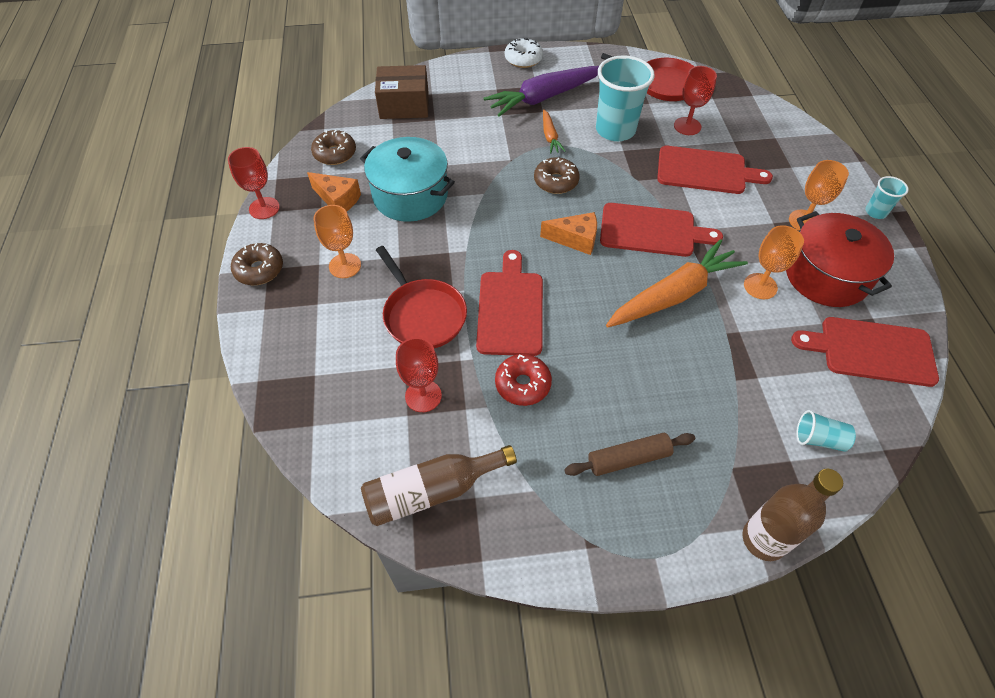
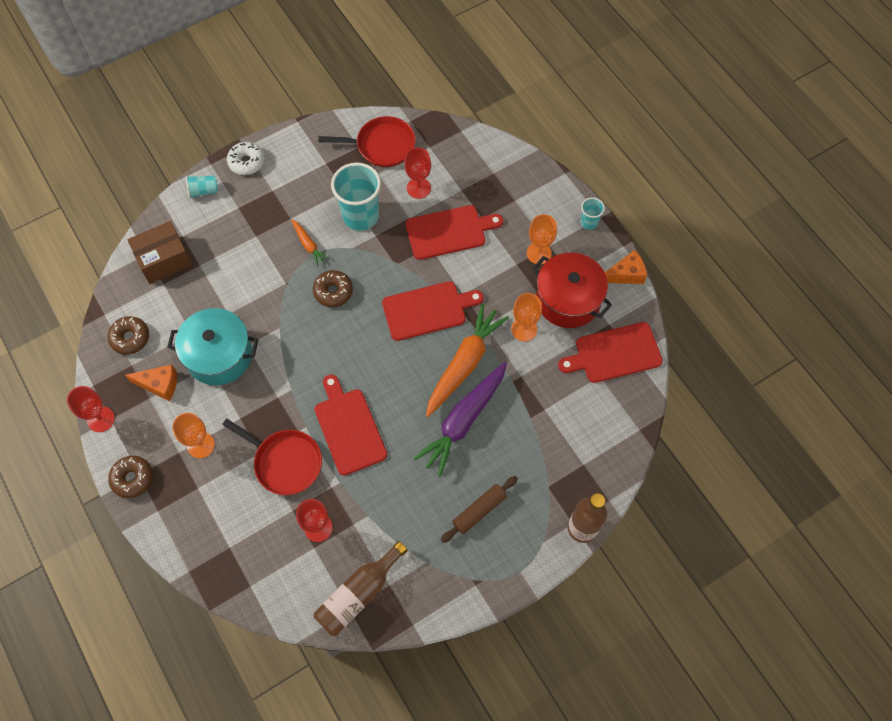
camera: 25 degrees left, 10 degrees up
(523, 384) = (385, 487): red donut -> none
(544, 98) = (285, 202): purple carrot -> purple carrot (463, 421)
(575, 239) = (372, 343): orange cheese -> orange cheese (625, 274)
(819, 439) = (597, 440): turquoise cup -> turquoise cup (203, 191)

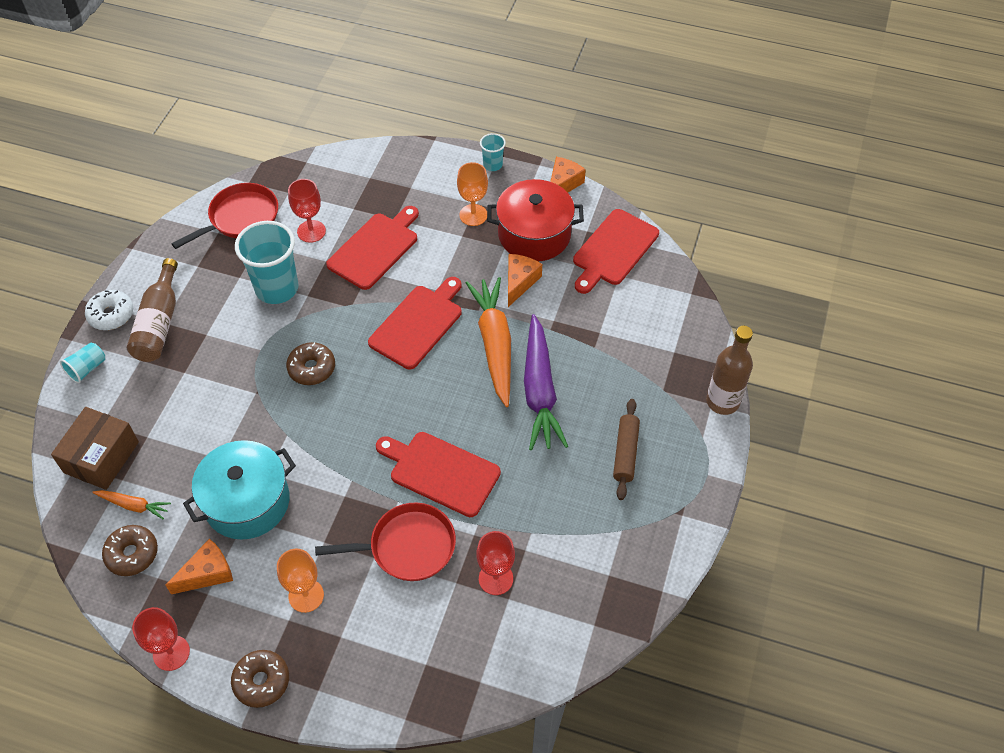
camera: 40 degrees left, 10 degrees down
(308, 245) = (247, 345): orange carrot -> orange carrot (134, 505)
(358, 594) = (589, 605): brown bottle -> brown bottle (159, 323)
(524, 329) = (519, 282): orange goblet -> orange cheese

